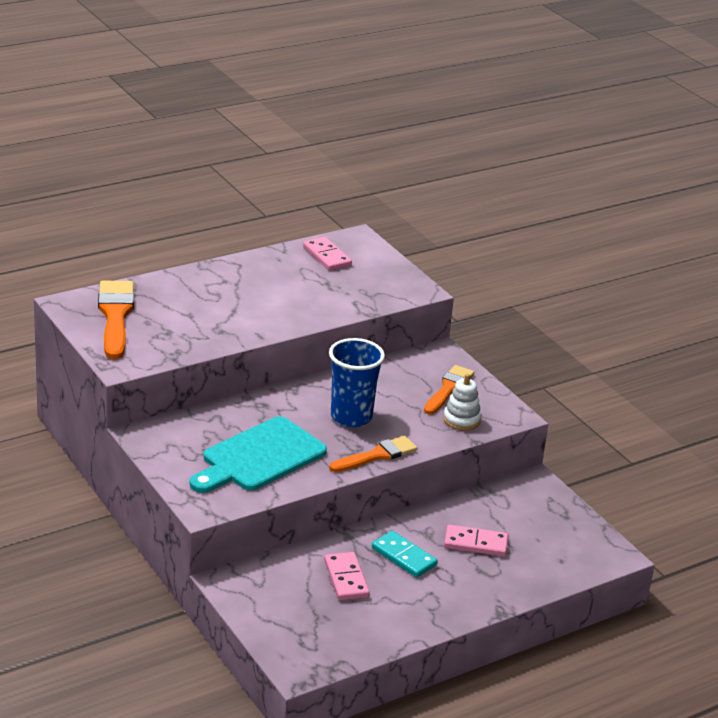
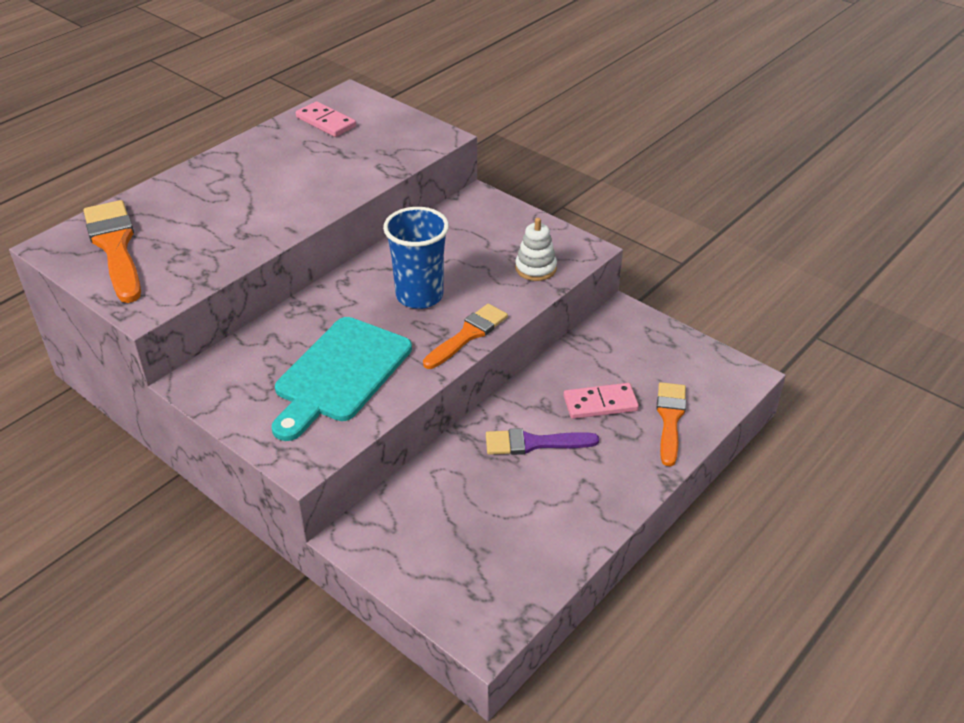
camera: 15 degrees left, 10 degrees up
(346, 579) = (485, 491): pink domino -> none
(403, 557) = (534, 443): turquoise domino -> purple brush
(448, 389) = (505, 236): orange brush -> orange brush (670, 419)

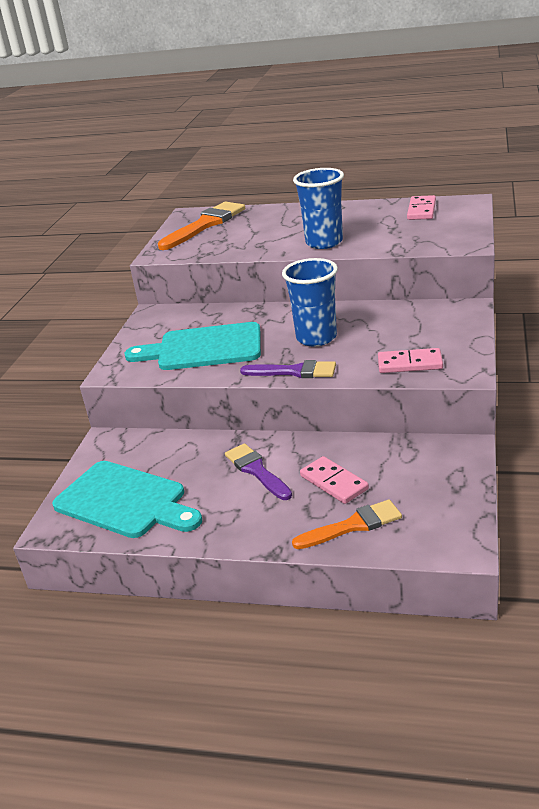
camera: 65 degrees right, 10 degrees down
(307, 198) = (324, 242): none -> blue cup
(468, 335) = (294, 371): orange brush -> purple brush
(492, 558) = (125, 501): none -> turquoise cutting board
(535, 268) = (410, 364): white stacking toy -> pink domino

